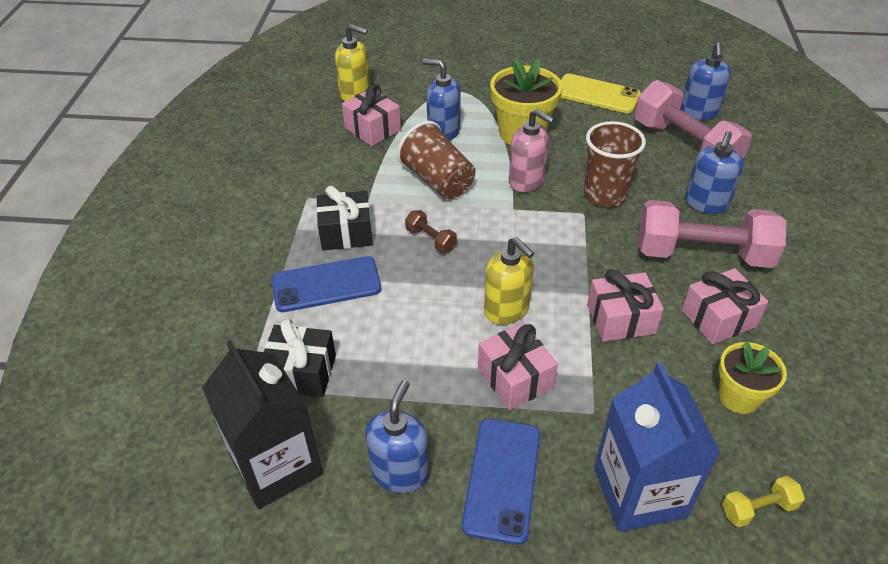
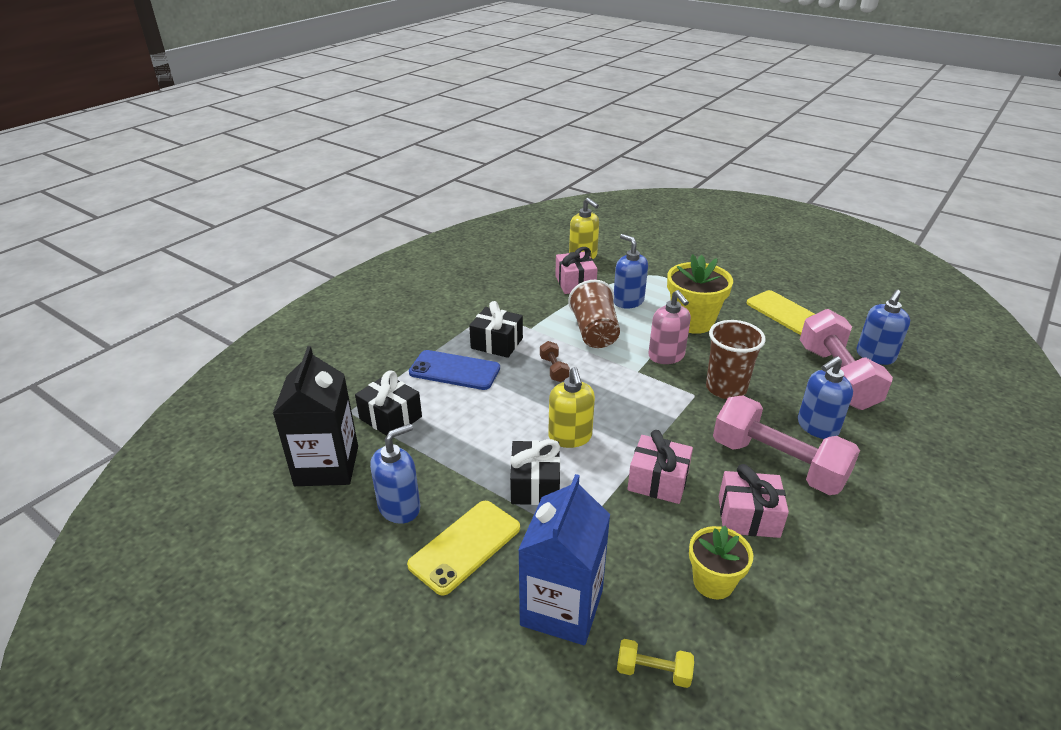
camera: 30 degrees right, 10 degrees down
(502, 479) = (465, 546): blue phone -> yellow phone
(515, 378) = (535, 485): pink gift -> black gift

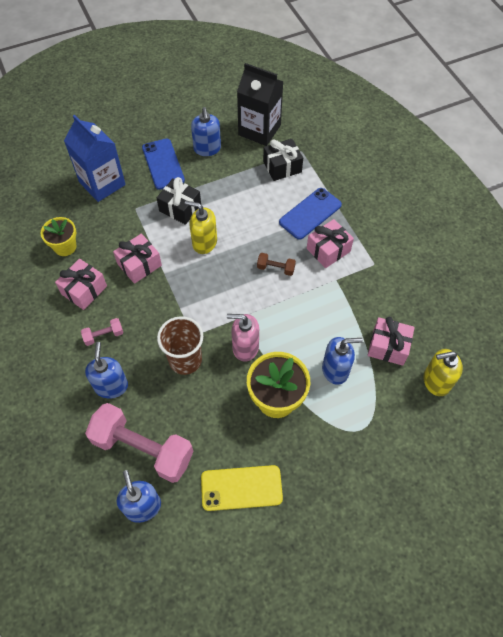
camera: 120 degrees right, 25 degrees up
(465, 546) = (163, 164): yellow phone -> blue phone
(497, 343) = (328, 250): black gift -> pink gift
(594, 332) = (305, 318): brown cup -> none
(653, 671) = (49, 198): yellow dumbbell -> none
(777, 463) = (104, 335): pink dumbbell -> pink dumbbell, size x0.43

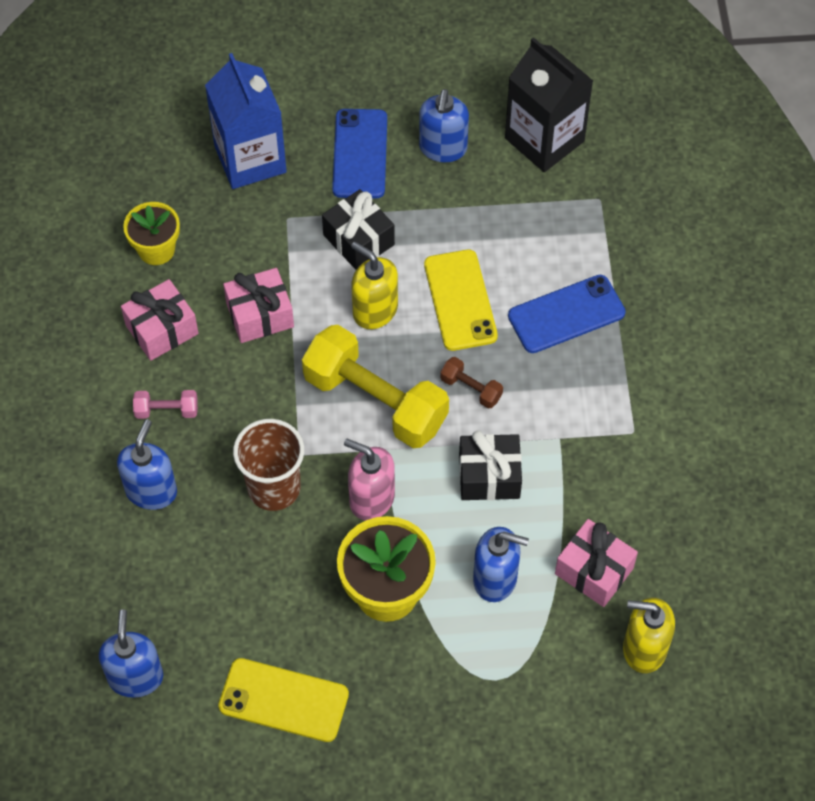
camera: 20 degrees right, 0 degrees up
(143, 449) = (164, 597): pink dumbbell -> none
(225, 292) = (375, 401): none -> yellow dumbbell
(249, 223) = (460, 300): none -> yellow phone
(282, 167) = (555, 218): black gift -> black gift (489, 476)
(328, 250) = (569, 385): pink gift -> none

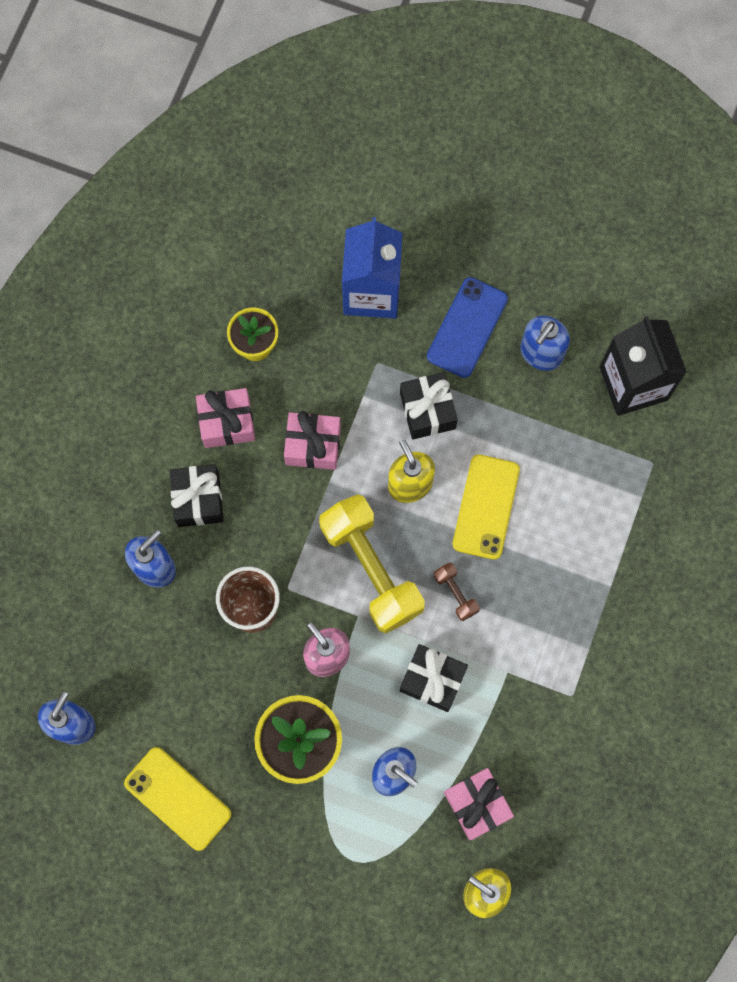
camera: 25 degrees right, 15 degrees up
(167, 410) = (198, 500): pink dumbbell -> black gift
(566, 314) = (569, 561): blue phone -> none

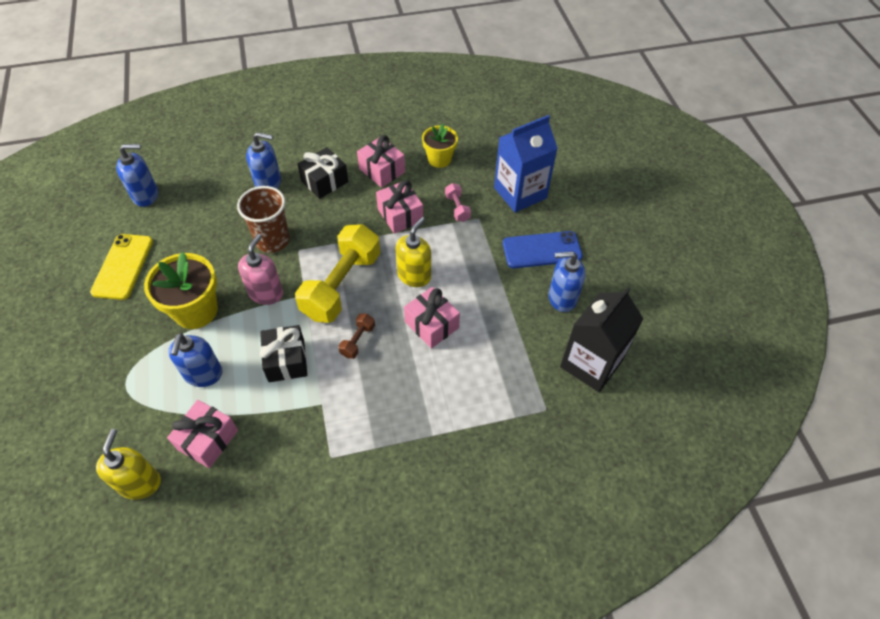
camera: 55 degrees right, 20 degrees down
(346, 376) = (457, 208): none -> pink dumbbell
(427, 411) = (470, 259): black gift -> none
(486, 507) = (431, 325): yellow phone -> pink gift

